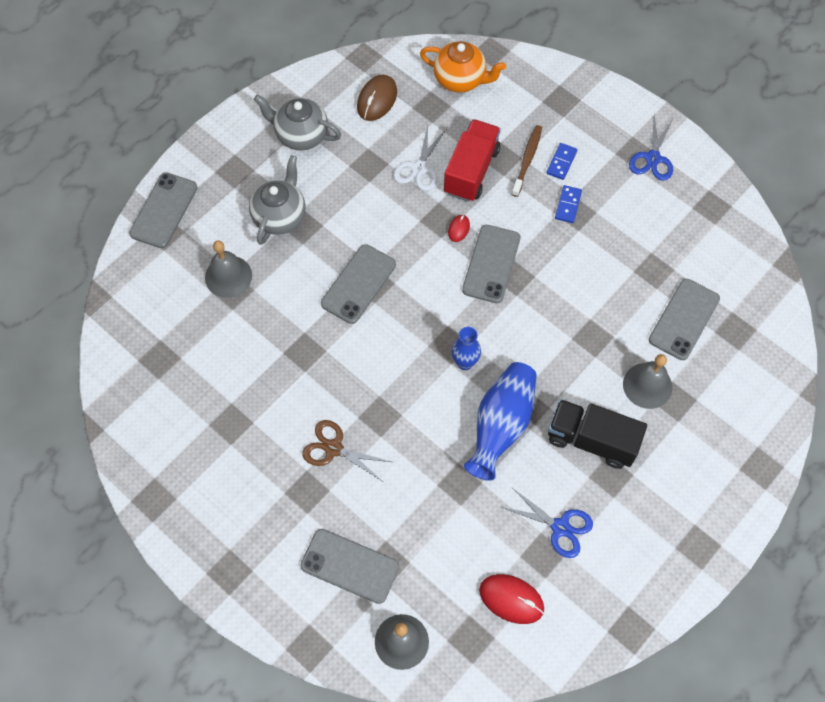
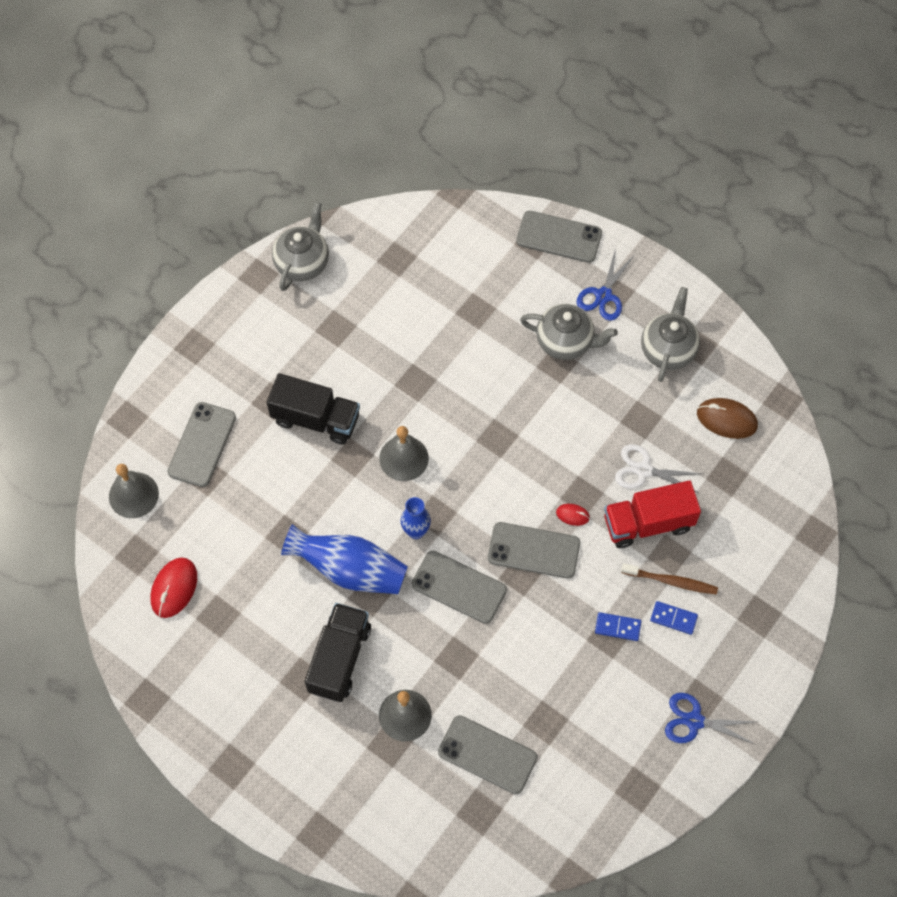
camera: 85 degrees right, 0 degrees up
(146, 452) = (302, 262): none -> grey teapot
(228, 276) = (491, 304): grey bell -> grey bell (404, 458)
(334, 448) = (316, 419): brown scissors -> black truck
(358, 284) = (495, 423): grey phone -> grey phone (459, 587)
(460, 79) = (769, 504): orange teapot -> none
(471, 171) = (648, 523): red truck -> red truck turned 150 degrees clockwise
(560, 527) = (246, 630): blue scissors -> blue scissors (604, 295)

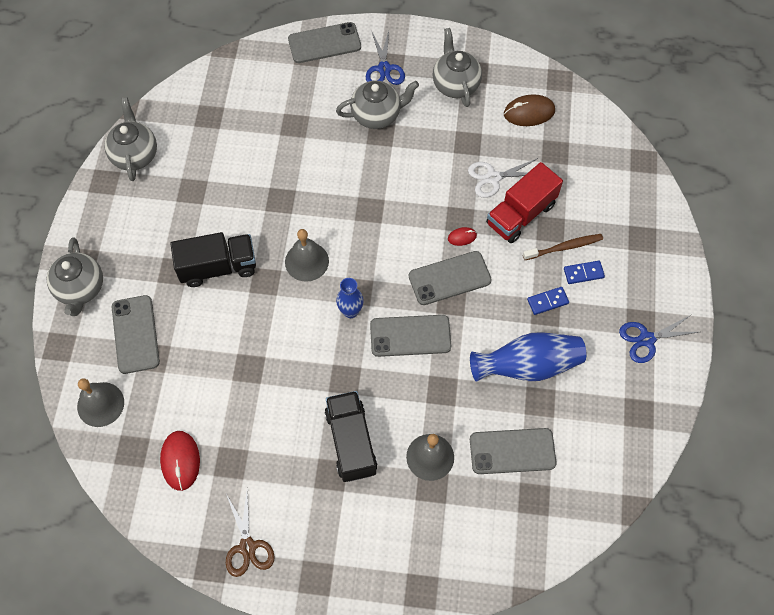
camera: 30 degrees left, 0 degrees up
(177, 373) = (80, 289): none -> grey teapot
(188, 702) = (247, 546): none -> brown scissors
(349, 570) = (316, 368): blue vase -> blue vase (528, 366)

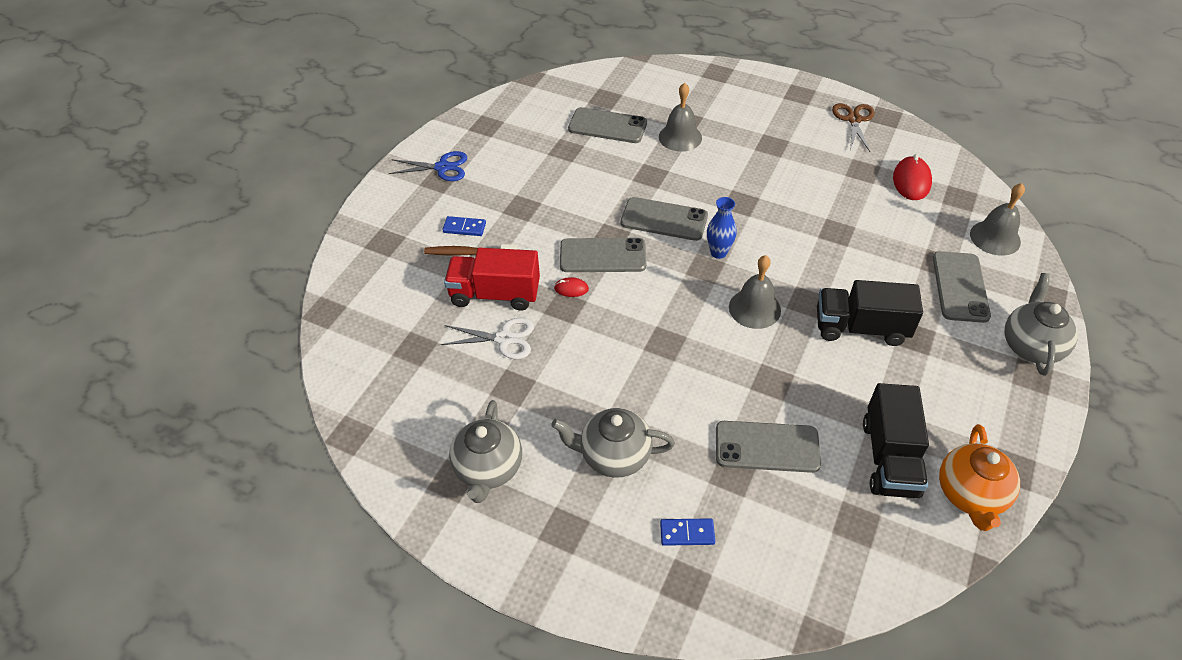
camera: 160 degrees left, 15 degrees down
(135, 154) = (970, 495): grey teapot -> orange teapot
(324, 43) = (653, 597): grey phone -> grey phone (767, 447)
(351, 442) = (747, 160): black truck -> black truck (889, 458)
(384, 68) = (577, 523): blue scissors -> none
(520, 214) = (495, 294): red truck -> red truck turned 150 degrees counterclockwise
(528, 366) = (562, 174): blue vase -> none
(529, 112) = (415, 403): brown mouse -> none
(547, 301) = (514, 214): blue domino -> blue domino (687, 533)

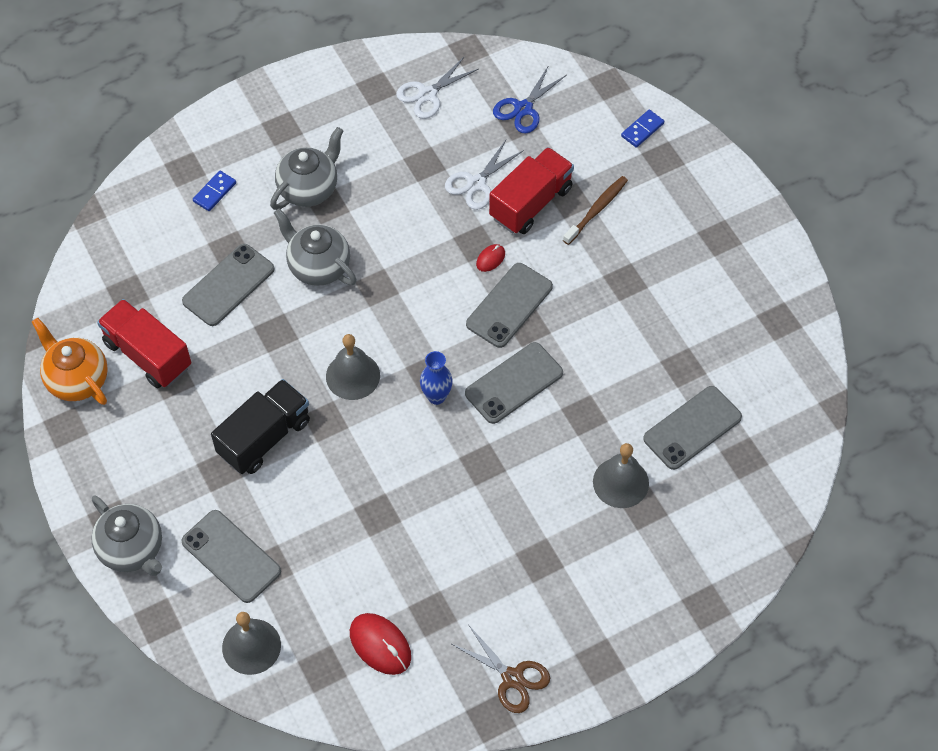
camera: 125 degrees right, 10 degrees up
(429, 433) = (427, 94): none -> white scissors
(442, 167) = (736, 249): blue scissors -> blue scissors (523, 108)
(464, 228) = (633, 223): blue domino -> blue domino (642, 130)
(488, 469) = (366, 112): grey teapot -> grey teapot (318, 266)
(889, 458) = (148, 354): black truck -> red truck

